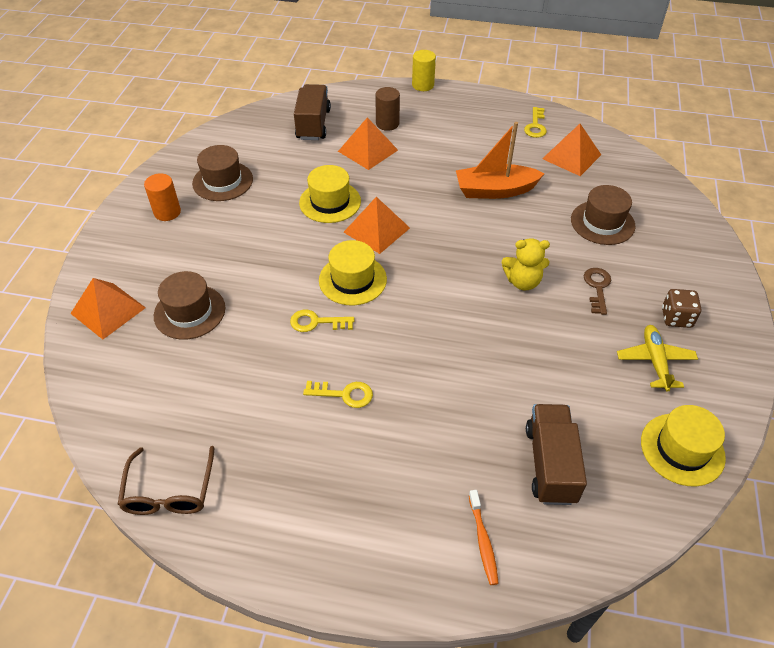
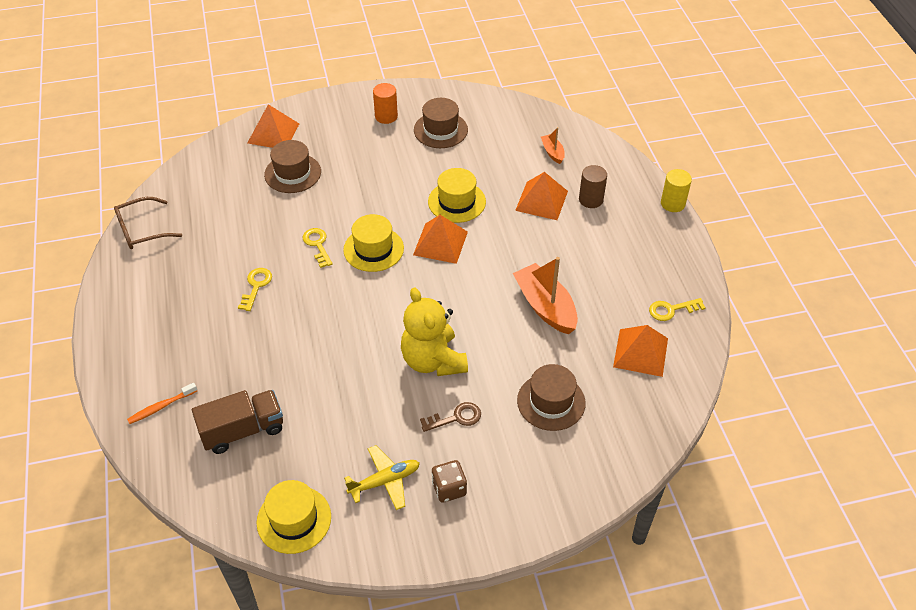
camera: 65 degrees right, 0 degrees up
(313, 124) = (552, 152): brown truck -> orange boat
(344, 394) = (256, 286): yellow key -> yellow key turned 150 degrees counterclockwise
(522, 281) = (433, 360): yellow teddy bear -> yellow teddy bear, size x1.57

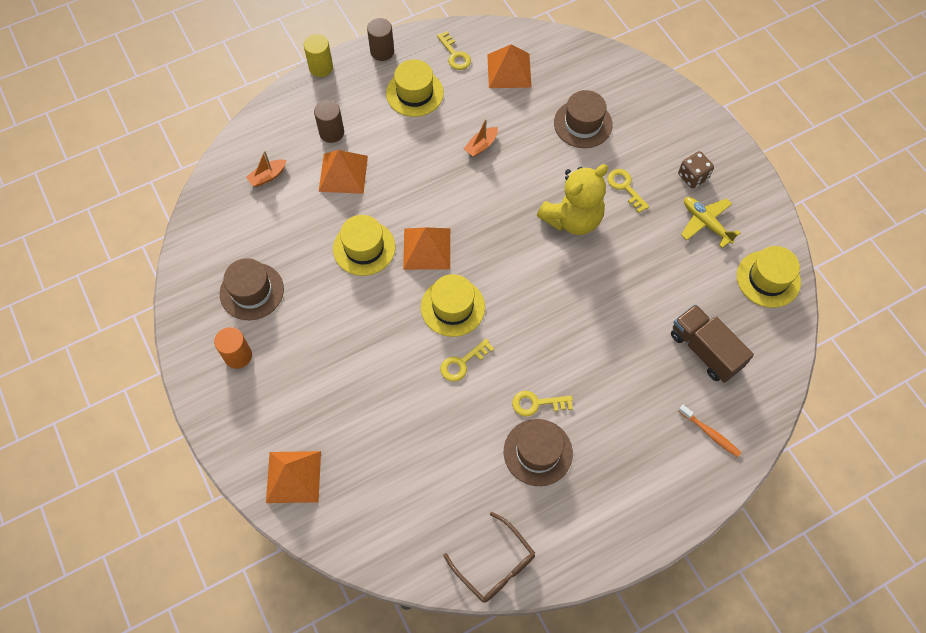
camera: 105 degrees left, 15 degrees up
(292, 173) = (359, 428): brown hat -> brown hat (538, 452)
(456, 418) = (625, 187): brown key -> yellow key
(545, 306) = (481, 146): orange boat -> orange boat, size x0.50
(625, 267) = (414, 93): none -> yellow hat
(686, 252) = (382, 51): none -> brown cylinder

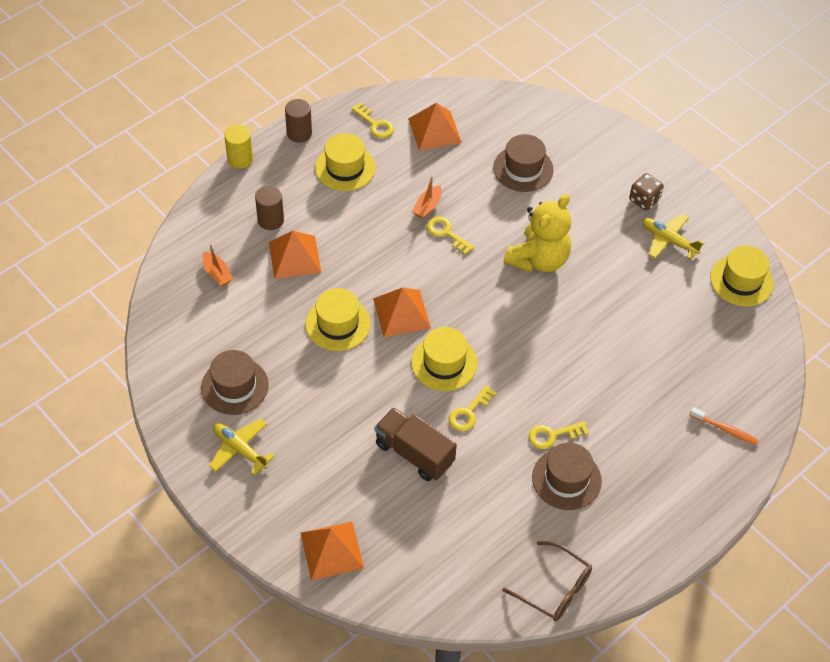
camera: 15 degrees left, 10 degrees down
(238, 356) = (240, 449): orange cylinder -> yellow plane
(268, 176) = (217, 273): orange boat -> orange boat turned 75 degrees counterclockwise
(625, 187) = (581, 221): yellow key -> yellow key (446, 233)
(705, 350) = (700, 356): brown truck -> brown truck (414, 453)

